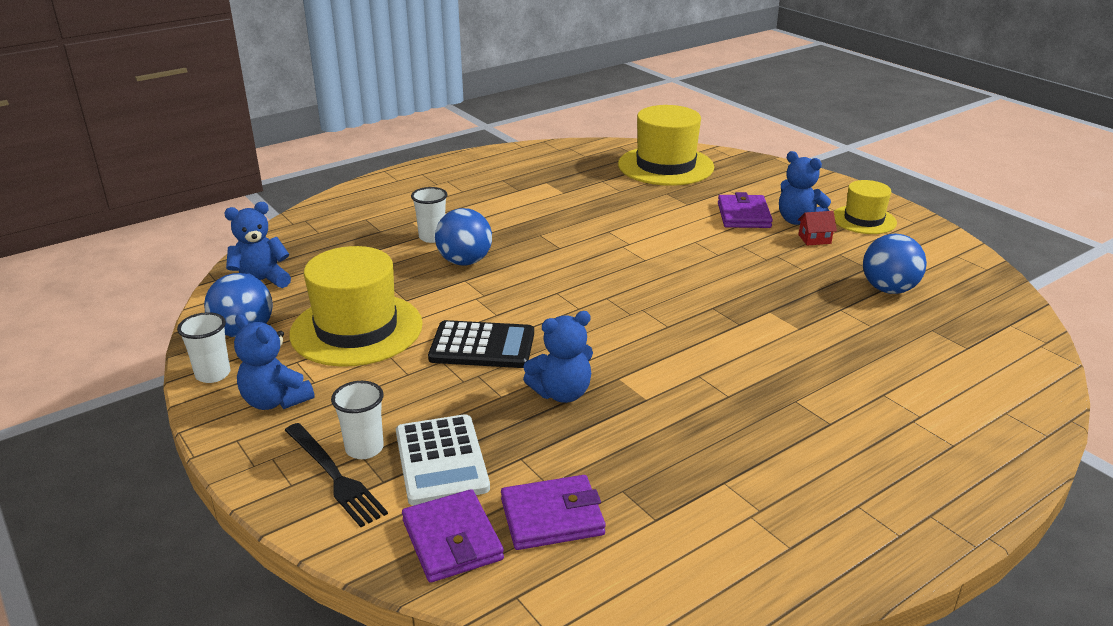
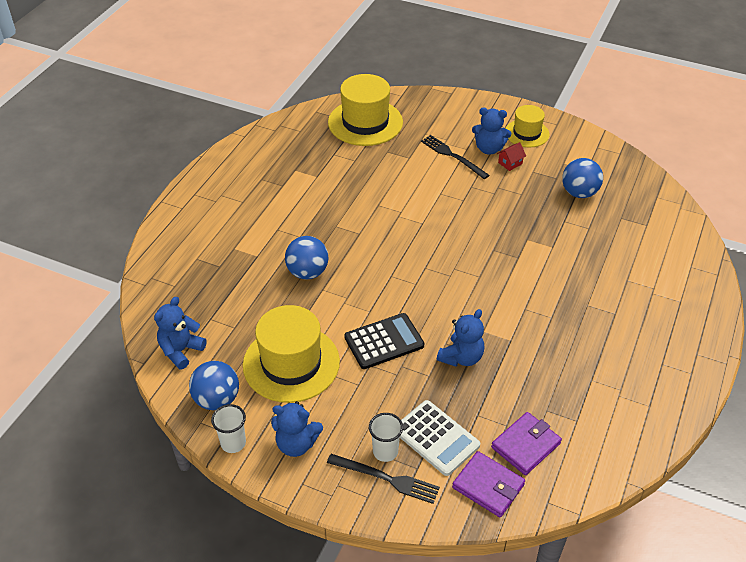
camera: 30 degrees left, 15 degrees up
(432, 237) = (263, 258): white cup -> none
(744, 215) = (452, 156): purple wallet -> black fork

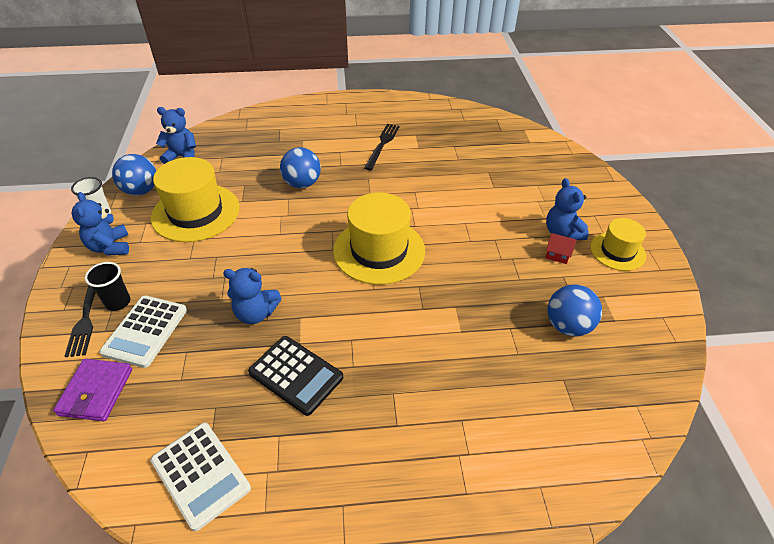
camera: 60 degrees right, 0 degrees up
(365, 122) = (512, 147): yellow hat -> yellow hat (379, 250)
(384, 341) = (248, 255): black calculator -> black calculator (296, 375)
(385, 451) = (118, 302): white cup -> black cup
(452, 156) = (525, 212): black fork -> black fork (382, 145)
(526, 445) = (159, 405): purple wallet -> none
(603, 434) = (200, 474): none -> white calculator

